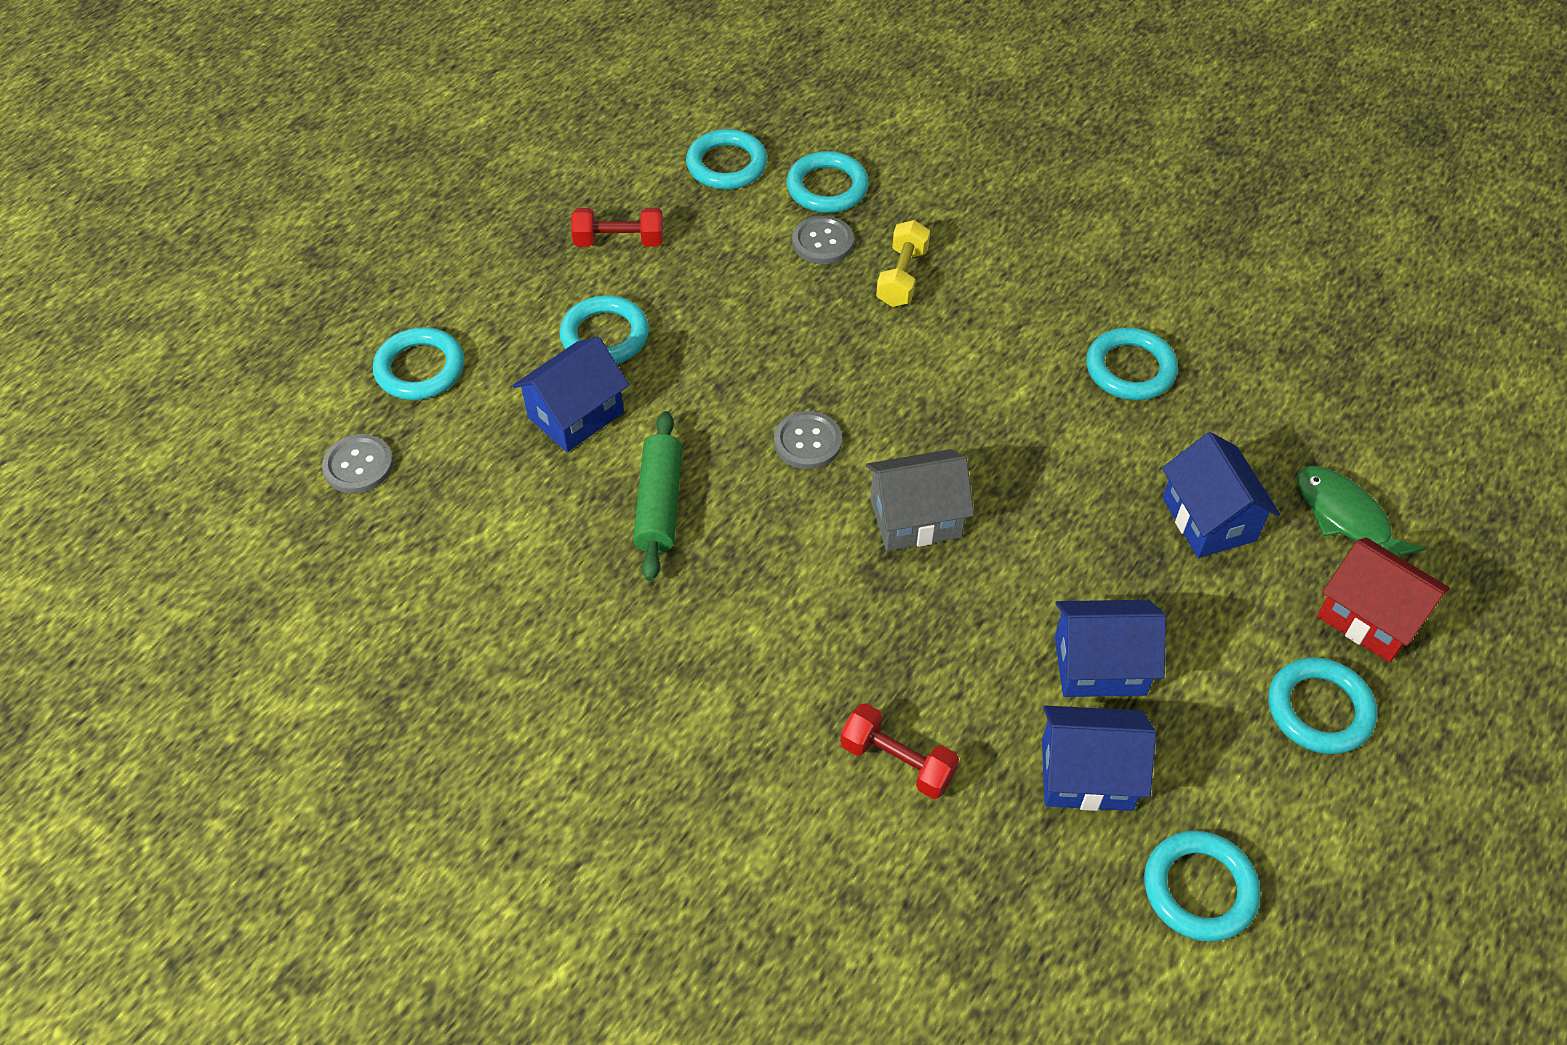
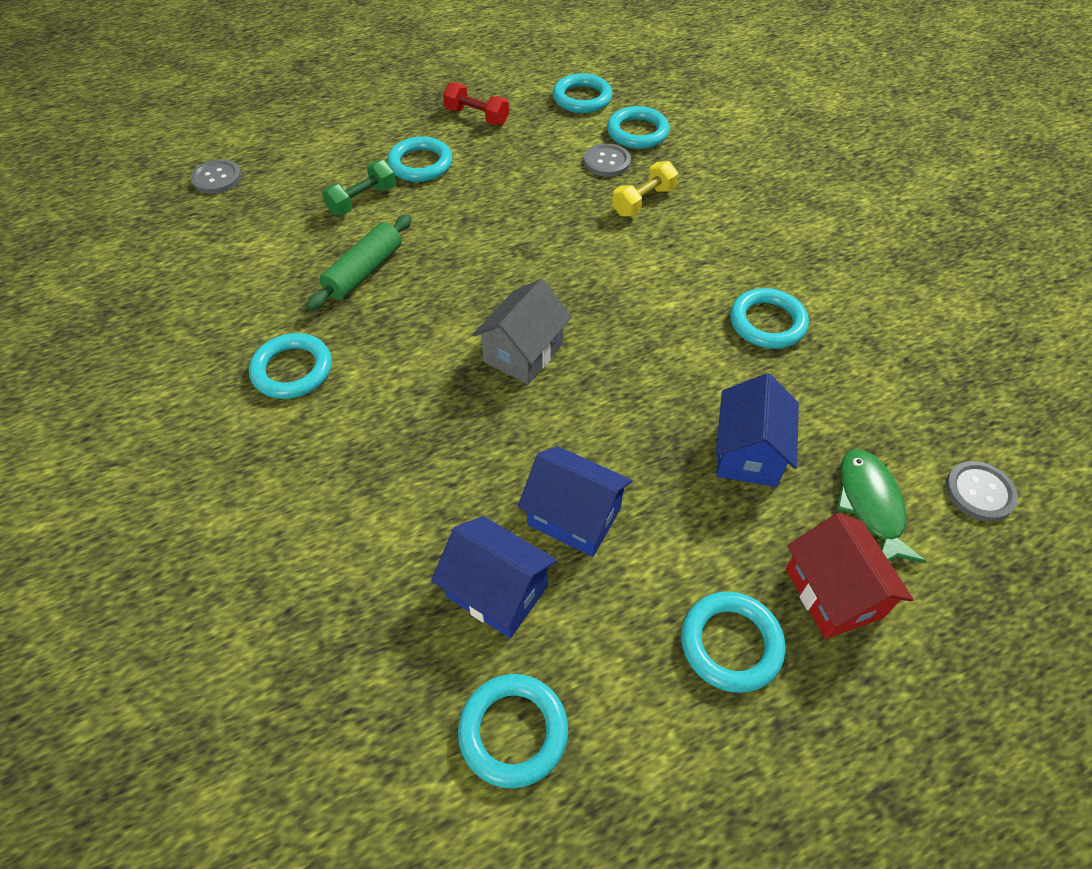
camera: 30 degrees right, 0 degrees up
(420, 369) = (299, 141): turquoise ring -> turquoise ring (292, 370)
(576, 415) = (362, 200): blue house -> green dumbbell
(807, 442) = (492, 274): grey button -> grey button (979, 492)
(897, 762) = (369, 507): red dumbbell -> none
(915, 518) = (523, 353): grey house -> grey house turned 75 degrees counterclockwise

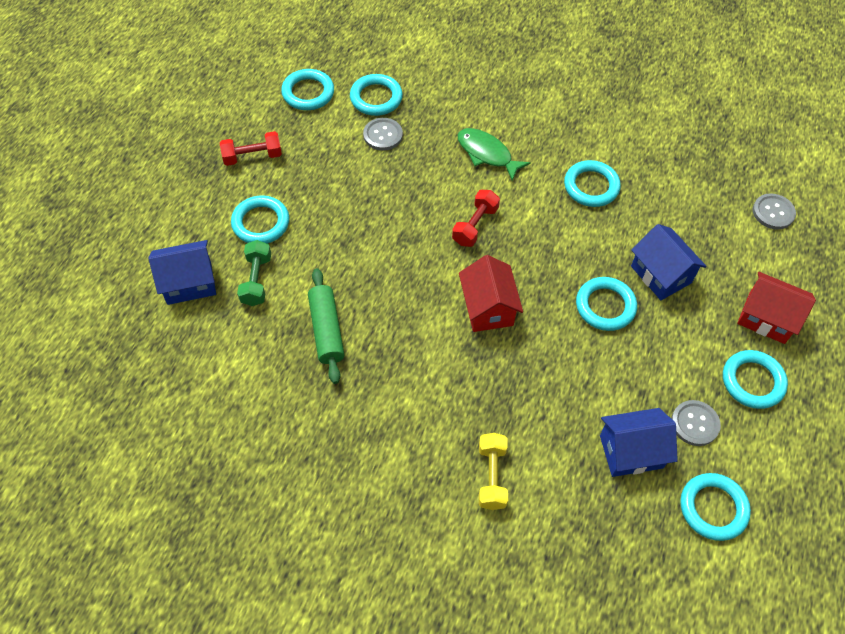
camera: 45 degrees left, 5 degrees up
(217, 178) = (122, 342): grey button -> grey button (695, 423)
(292, 370) = (369, 430): turquoise ring -> turquoise ring (605, 306)
(523, 353) = (488, 308): grey house -> red house
(574, 516) = (621, 380): blue house -> blue house (189, 283)
(600, 279) = (475, 225): none -> red dumbbell
(643, 201) = (438, 150): yellow dumbbell -> yellow dumbbell (491, 476)
(870, 505) = (738, 258): green fish -> green fish (487, 154)

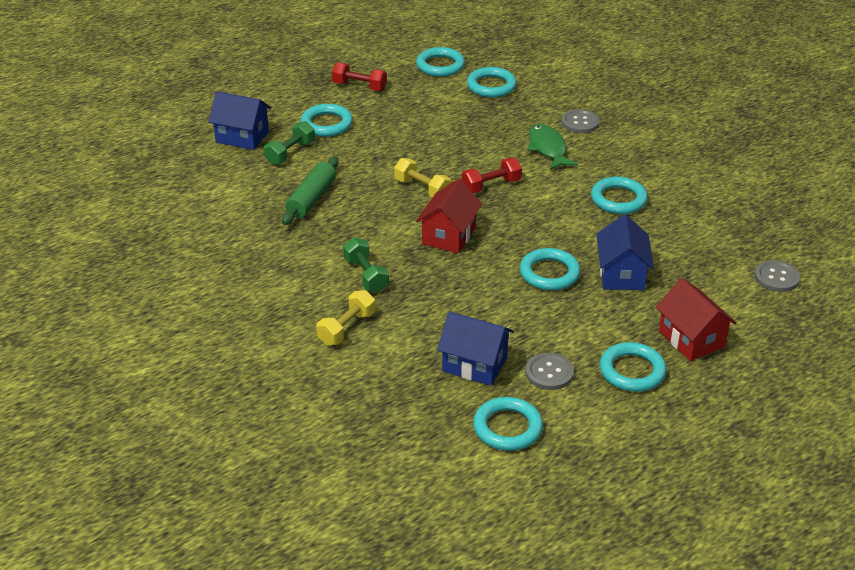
camera: 35 degrees right, 20 degrees down
(383, 135) = (473, 108): grey button -> grey button (580, 123)
(418, 262) = (422, 189): none -> yellow dumbbell
(455, 400) = (366, 275): none -> green dumbbell

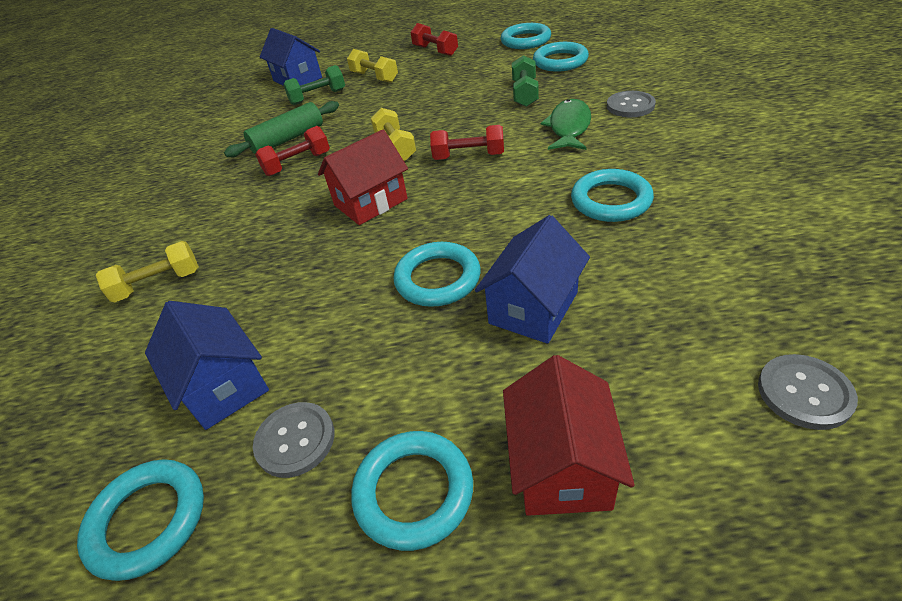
camera: 35 degrees right, 5 degrees up
(326, 124) = (374, 77): turquoise ring -> yellow dumbbell
(349, 218) = (297, 164): none -> red dumbbell
(366, 275) = (245, 227): green dumbbell -> green dumbbell (525, 93)

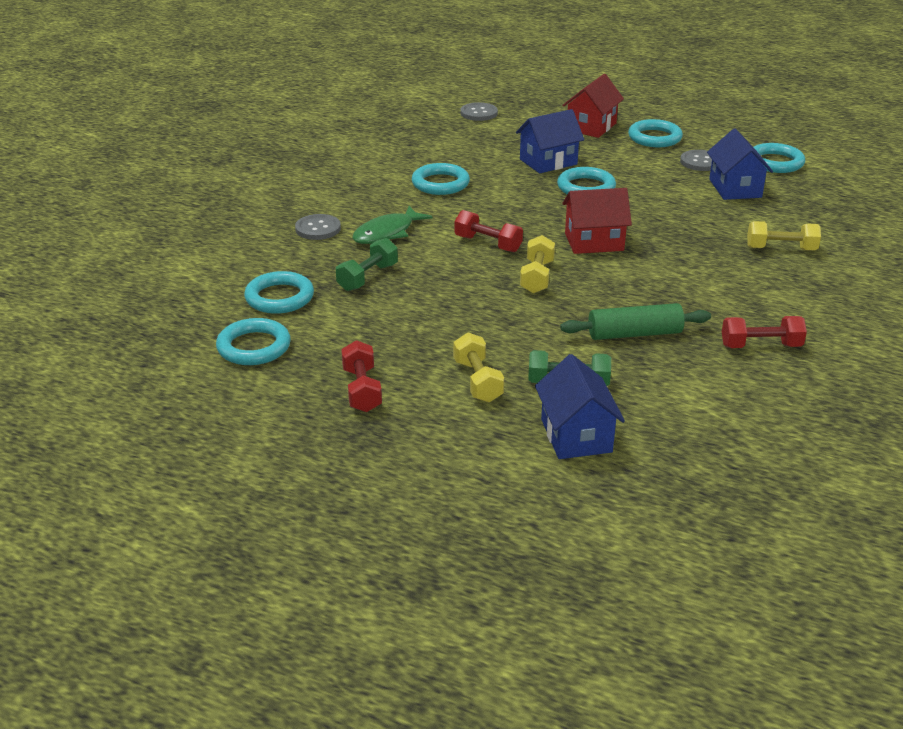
camera: 155 degrees left, 10 degrees down
(297, 164) = (637, 300): red dumbbell -> red dumbbell (761, 346)

